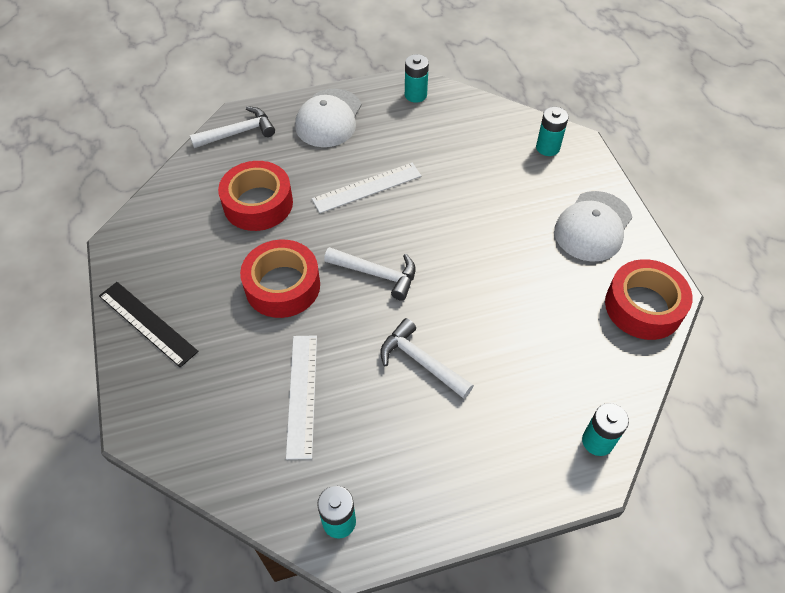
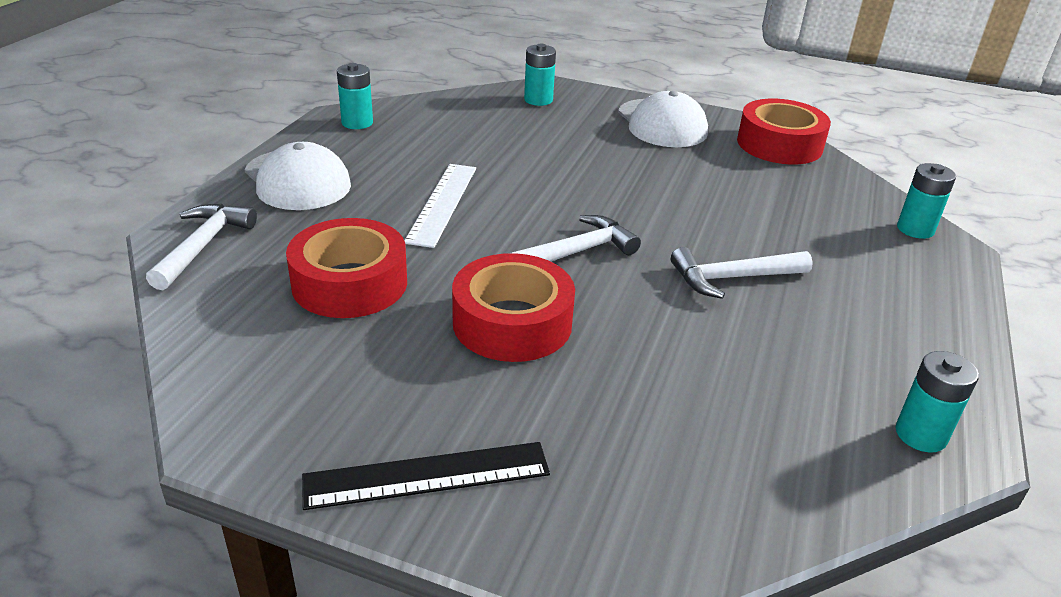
camera: 55 degrees left, 20 degrees down
(302, 394) = (703, 381): white ruler -> none

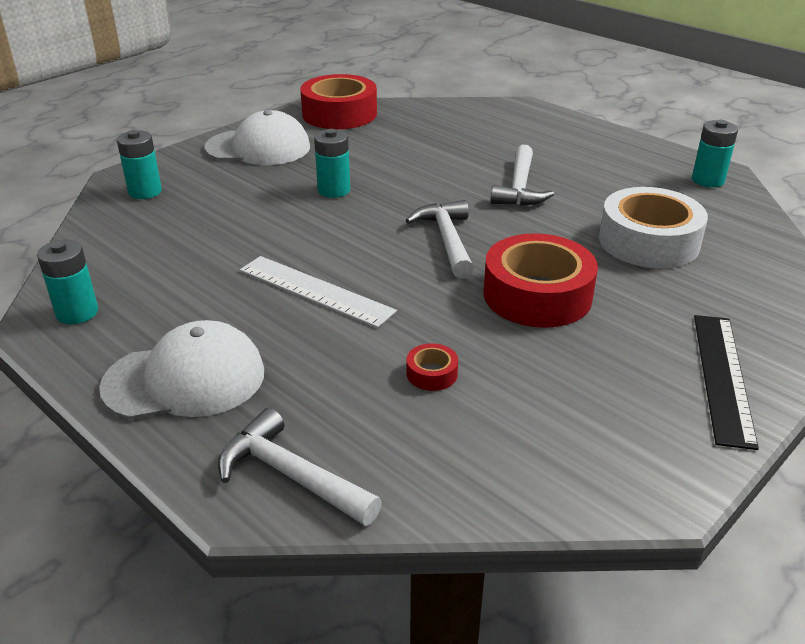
camera: 65 degrees left, 0 degrees up
(349, 283) = (432, 373): red tape -> red tape, size x0.42
(689, 391) = (648, 241): none -> white tape
(915, 229) = (492, 109): turquoise battery -> turquoise battery (334, 190)

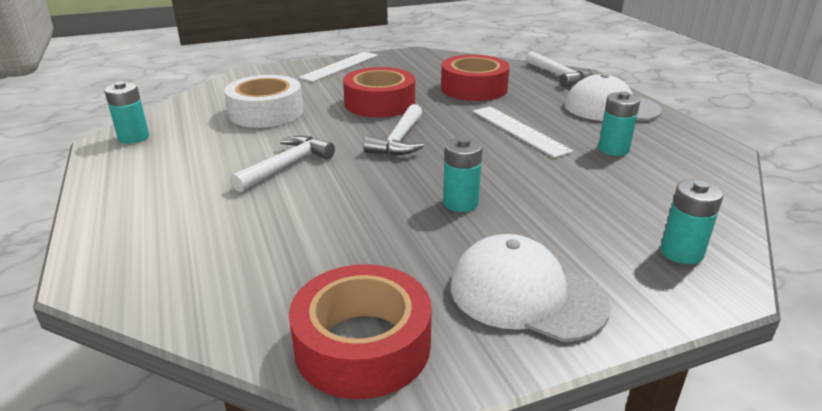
camera: 155 degrees left, 5 degrees down
(77, 313) = (698, 150): turquoise battery -> turquoise battery (613, 149)
(432, 373) = (474, 88): red tape -> red tape, size x2.40
(723, 377) = (340, 66): black ruler -> white ruler

